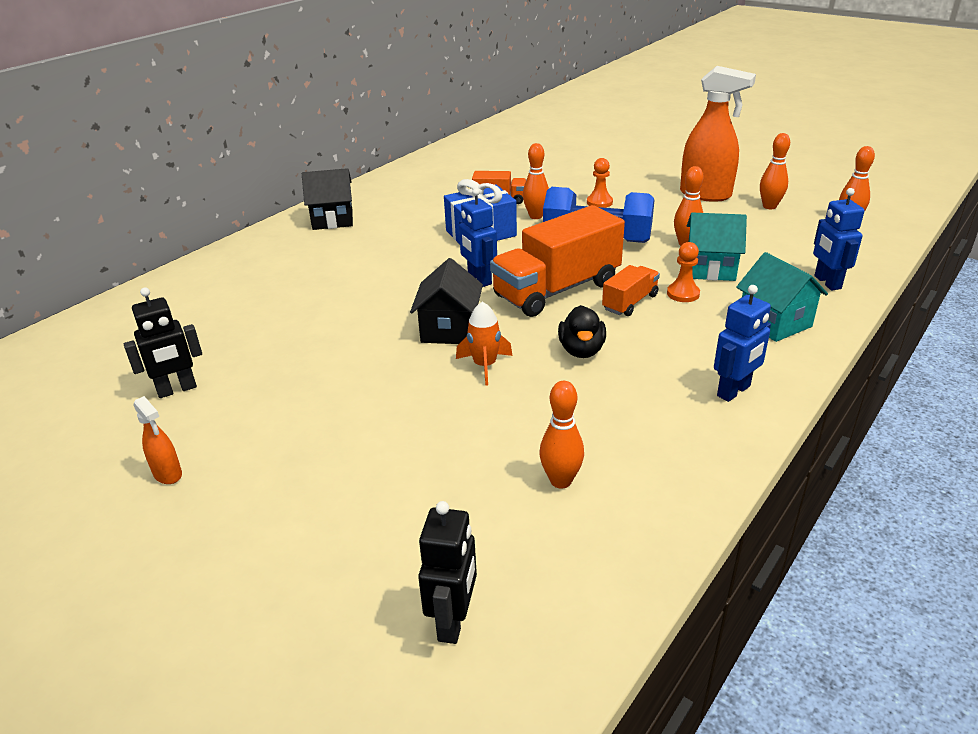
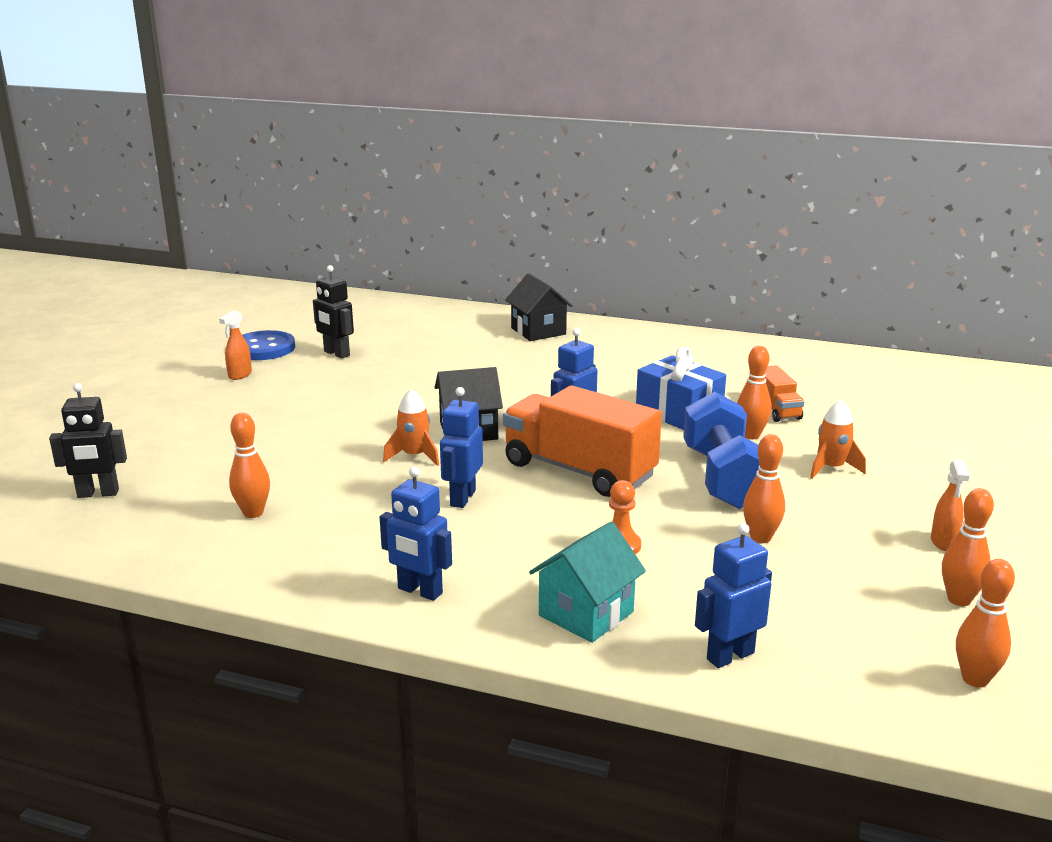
camera: 70 degrees right, 10 degrees down
(94, 448) = (263, 348): none -> blue button
(332, 219) = (647, 343): black house -> black house (538, 331)
(581, 350) = (462, 498): black duck -> blue robot
(599, 202) = (831, 468): orange pawn -> orange rocket
(630, 302) = (577, 514): orange truck -> none
(706, 195) = (943, 542): orange spray bottle -> orange spray bottle, size x0.46
(710, 269) = (701, 560): turquoise house -> none

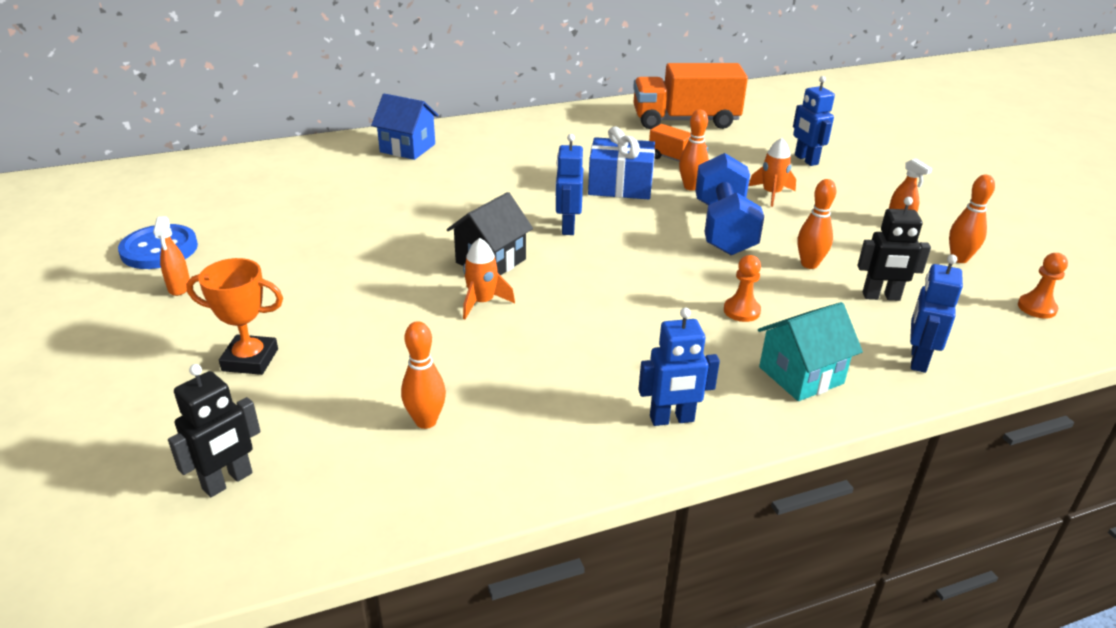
camera: 40 degrees left, 10 degrees up
(212, 433) = (250, 360): none -> orange trophy
(336, 354) = (250, 229): black robot -> black robot (881, 297)
(462, 498) = (578, 323): blue robot -> blue robot (805, 160)
(538, 331) = (407, 148): black house -> blue house
(579, 470) = (624, 261): orange truck -> orange truck (685, 121)
(586, 613) = (801, 375): turquoise house -> turquoise house turned 60 degrees clockwise
(723, 478) = (723, 228): blue dumbbell -> blue dumbbell turned 45 degrees clockwise
(975, 679) = (1036, 308): orange bowling pin -> orange pawn

